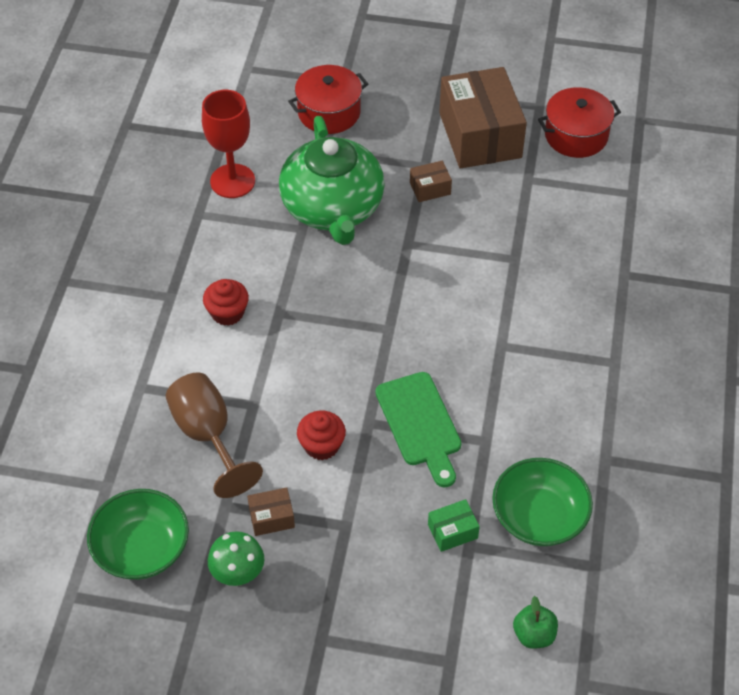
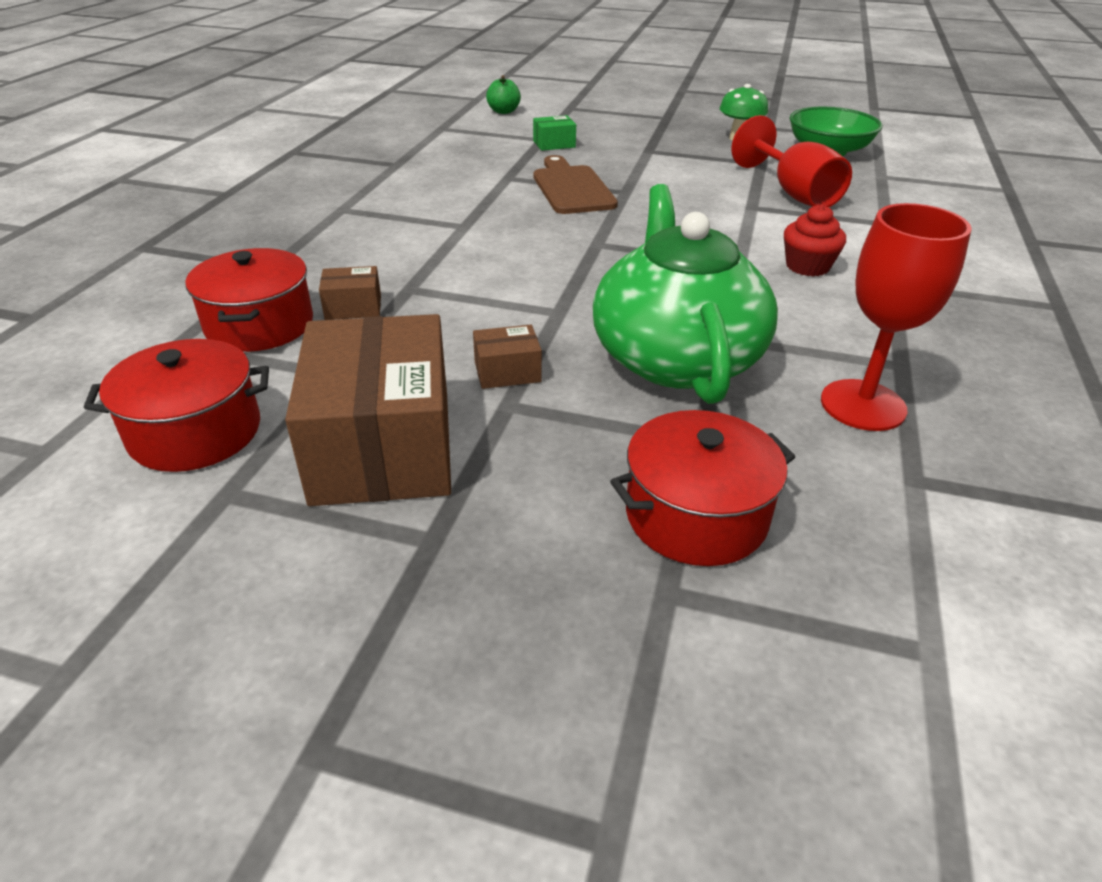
camera: 175 degrees left, 15 degrees down
(208, 435) = (794, 193): brown goblet -> red goblet
(271, 518) = (716, 156): brown box -> brown box (353, 307)
(321, 445) = (674, 183): red cupcake -> none
(420, 424) = (571, 188): green cutting board -> brown cutting board
(539, 516) = (475, 146): green bowl -> none
(593, 214) = (259, 325): none -> red pot

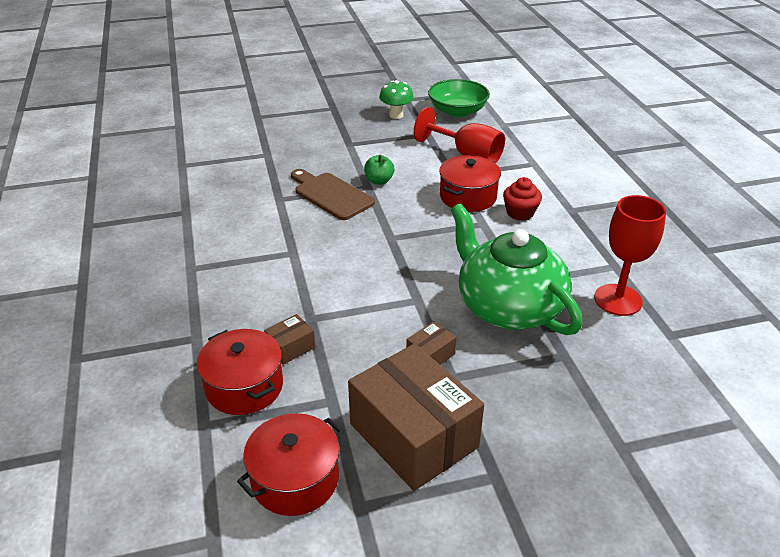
camera: 30 degrees left, 0 degrees up
(503, 111) = (212, 134): green apple -> green apple (379, 181)
(554, 144) = (280, 157): green box -> none
(696, 515) = (599, 400): red pot -> red pot (468, 197)

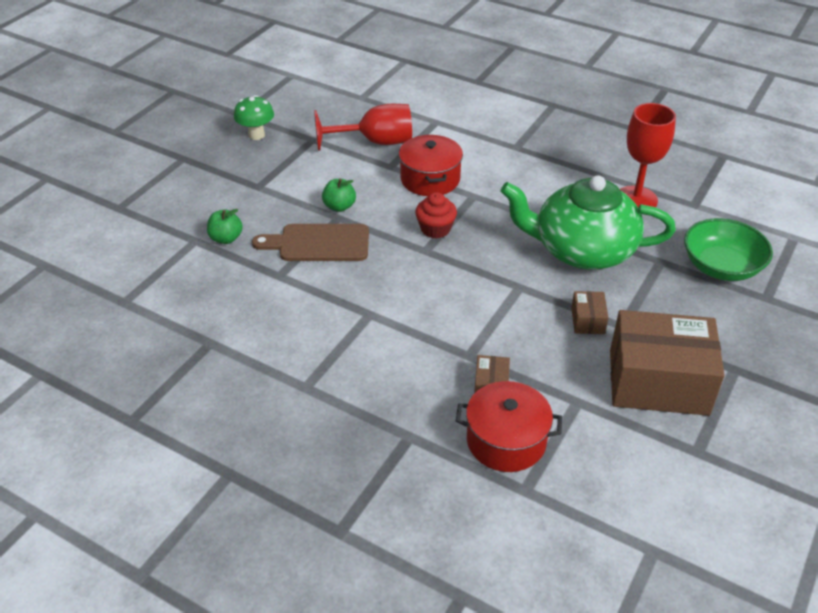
camera: 45 degrees left, 5 degrees up
(284, 162) = (226, 238): none -> green apple
(295, 479) = (637, 470): red pot -> none
(457, 111) = (305, 103): green bowl -> green bowl (721, 266)
(520, 213) = (486, 170): red cupcake -> red cupcake (435, 229)

